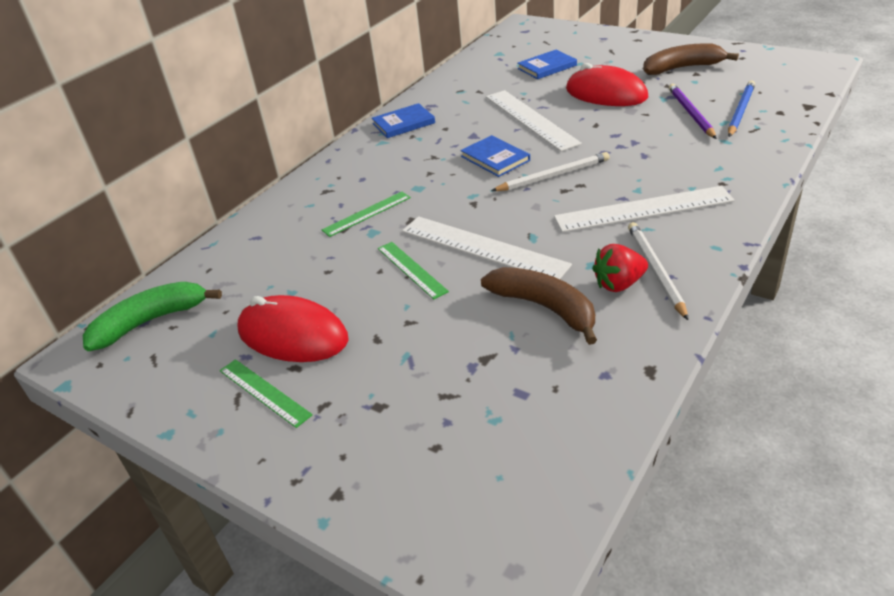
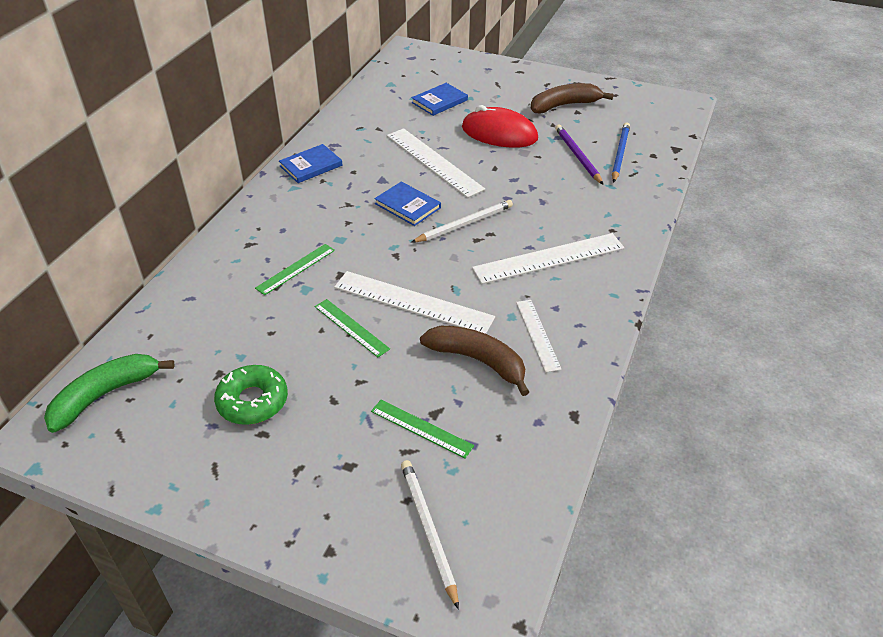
camera: 15 degrees left, 5 degrees up
(264, 392) = (239, 460): green ruler -> green ruler (421, 428)
(292, 335) = (253, 401): red mouse -> green donut
(619, 284) = (538, 334): red strawberry -> white ruler
(655, 271) = (567, 320): white pencil -> white pencil (428, 530)

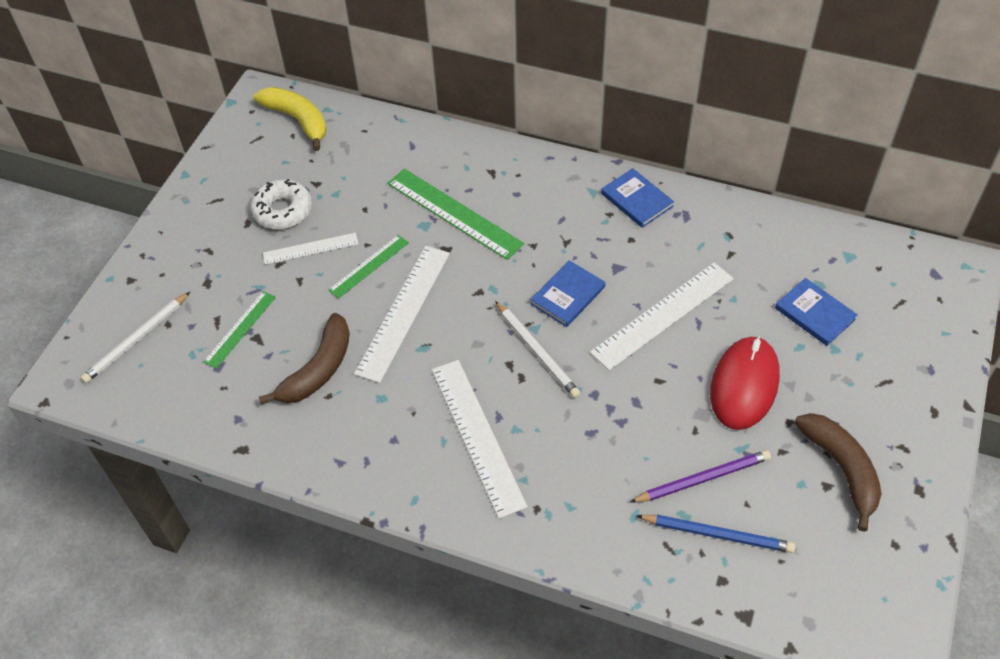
camera: 90 degrees right, 10 degrees up
(105, 395) = (298, 120): green banana -> yellow banana
(253, 401) = (282, 210): green donut -> white donut
(296, 269) = (453, 213): green ruler -> green ruler, size x1.73
(428, 530) = (136, 340): white pencil -> white pencil turned 150 degrees clockwise
(538, 334) = (352, 421): white ruler -> white ruler (310, 249)

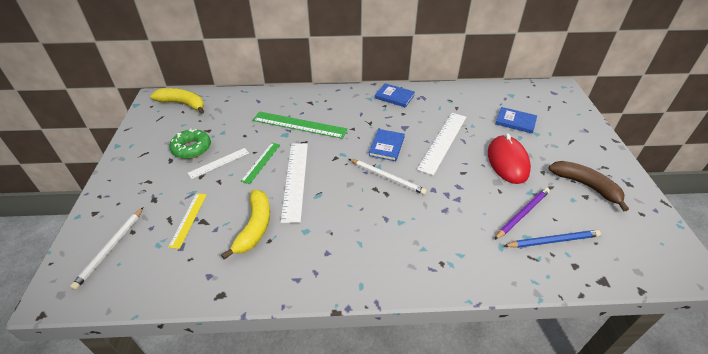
camera: 25 degrees left, 10 degrees down
(240, 329) = (188, 219): green ruler -> yellow ruler
(282, 210) = (191, 148): white donut -> green donut
(318, 369) = (255, 227): brown banana -> yellow banana
(477, 436) = (379, 233): white ruler -> none

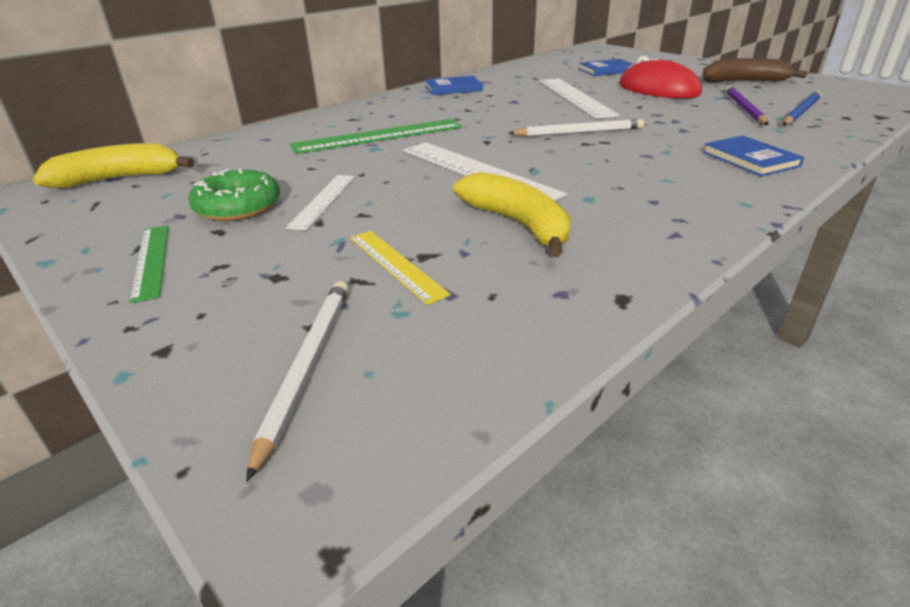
camera: 40 degrees left, 10 degrees down
(110, 248) = (307, 366): white pencil -> white pencil turned 150 degrees counterclockwise
(261, 162) = (393, 177): green ruler -> green ruler (151, 260)
(386, 146) = (526, 116): blue book -> blue book (750, 159)

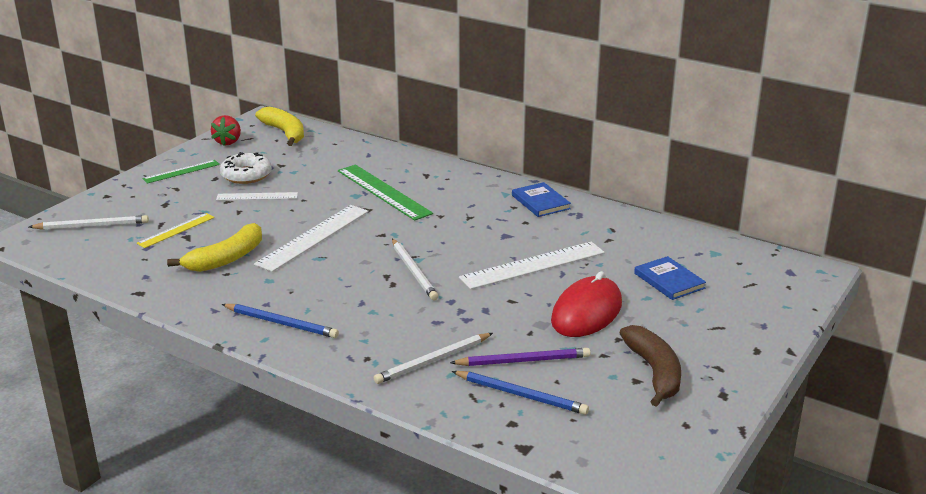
camera: 75 degrees right, 5 degrees down
(84, 219) = (228, 142): none -> red strawberry
(238, 207) = (246, 175): green donut -> white donut
(703, 193) = (281, 323): none -> blue pencil
(750, 159) = (359, 349): blue book -> none
(759, 134) = (433, 361): none -> white pencil

